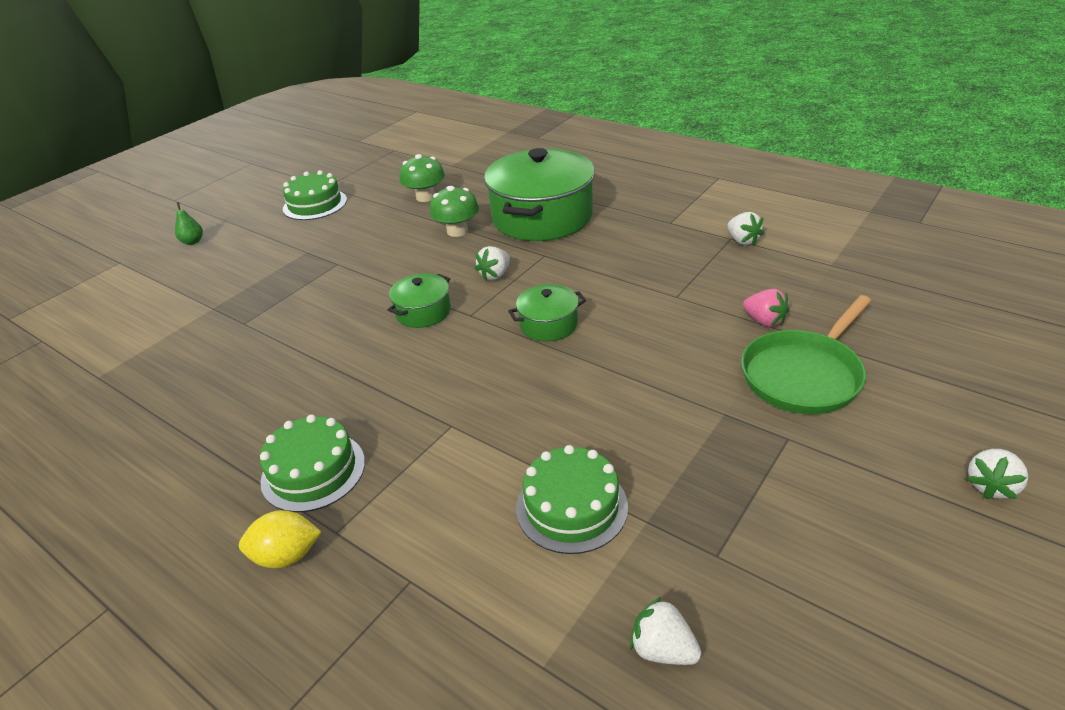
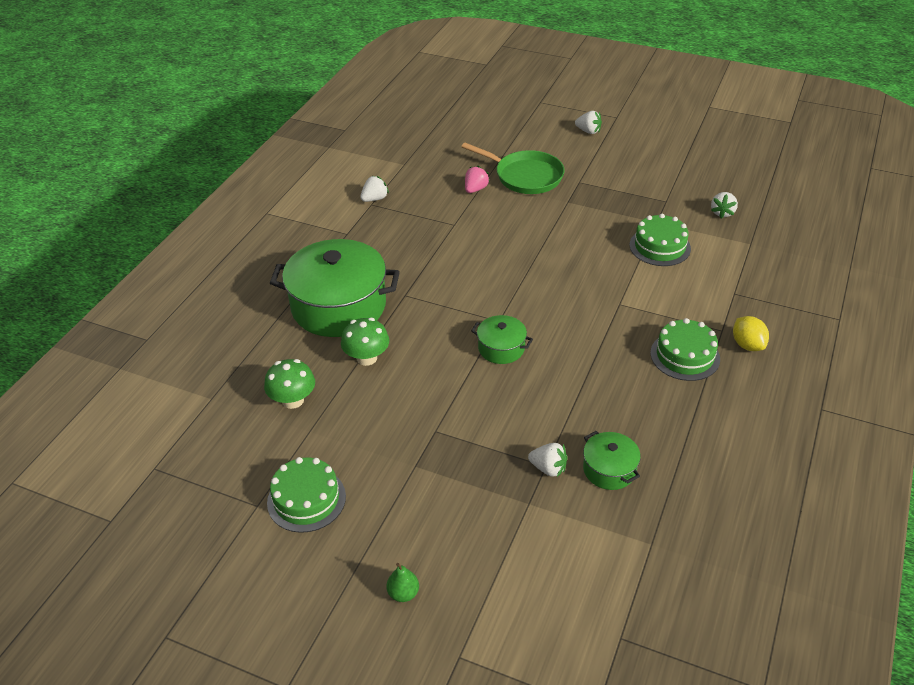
camera: 105 degrees left, 5 degrees up
(495, 275) = (439, 318): white strawberry -> white strawberry (548, 468)
(548, 324) = (501, 278): green pot -> green pot (609, 469)

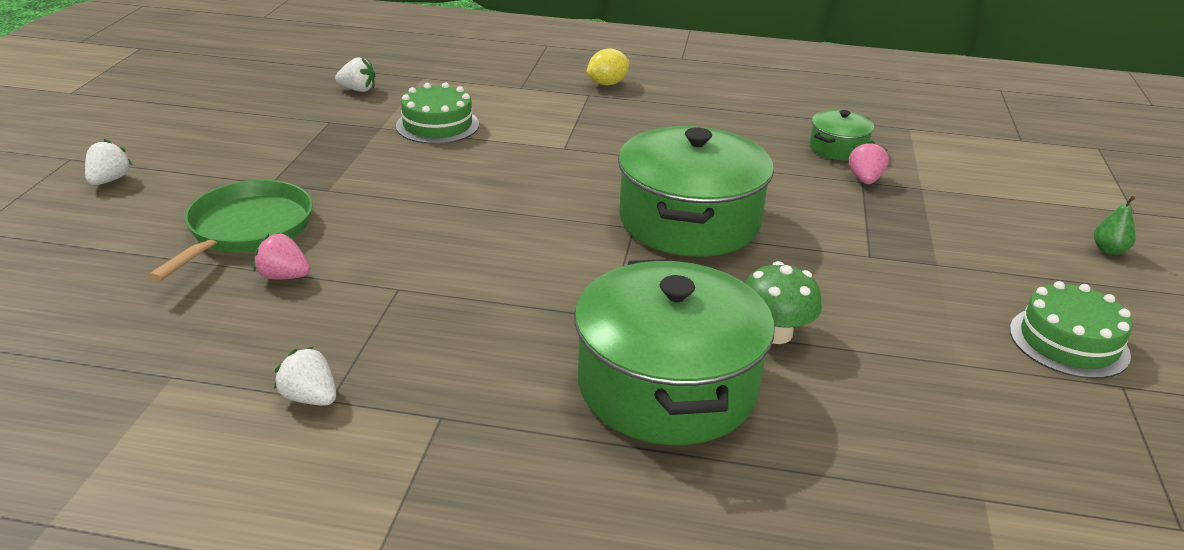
camera: 105 degrees left, 10 degrees down
(293, 400) = (914, 394): green mushroom -> none
(501, 348) = (689, 221): green pot -> green pot, size x2.14
(548, 468) = (865, 180): white strawberry -> pink strawberry
(685, 356) = (641, 112): green cake -> none

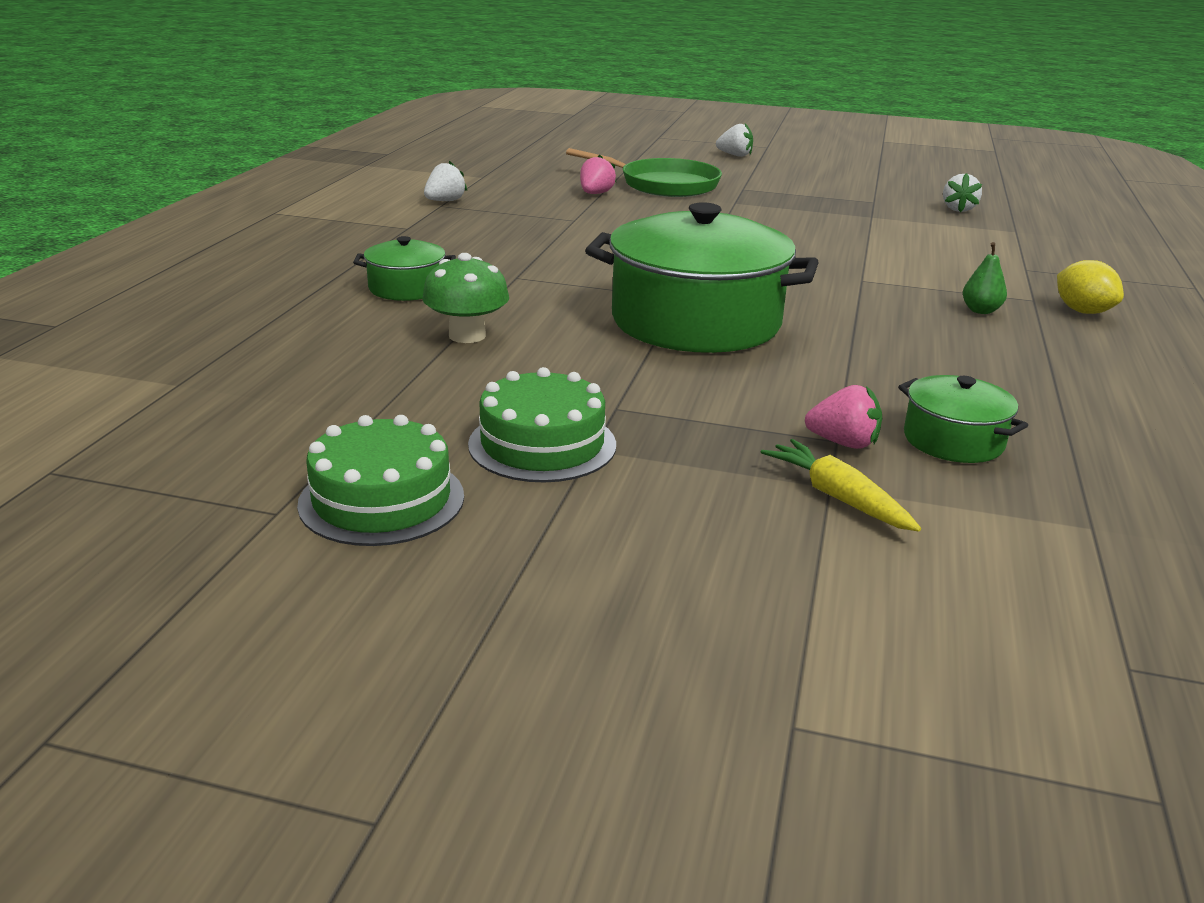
camera: 95 degrees right, 5 degrees down
(437, 125) = (889, 234): green cake -> green cake (542, 444)
(667, 386) = (406, 288): green pot -> green pot, size x0.47
(933, 187) = (838, 497): none -> yellow carrot
(1109, 250) = (625, 626): green pear -> green pear (980, 311)

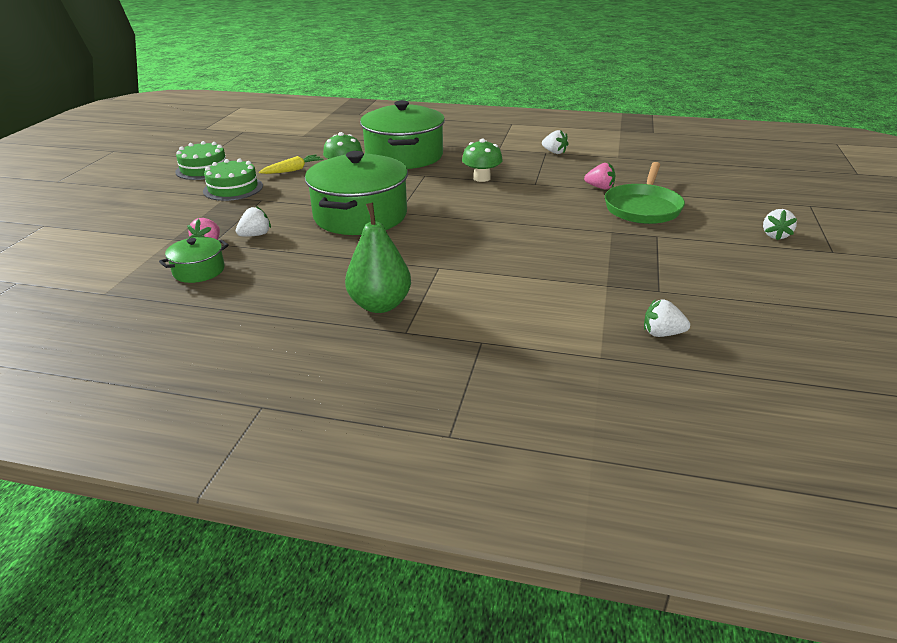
camera: 90 degrees right, 5 degrees up
(406, 288) = (404, 156): green pot -> green pot, size x2.14
(543, 244) = (481, 178): none -> green mushroom
(791, 401) = (255, 235): none -> white strawberry
(838, 497) = (162, 240): yellow carrot -> yellow carrot (293, 170)
(980, 311) = (380, 305): green pear -> green pear, size x2.12
(1082, 311) = (380, 350): yellow lemon -> none

